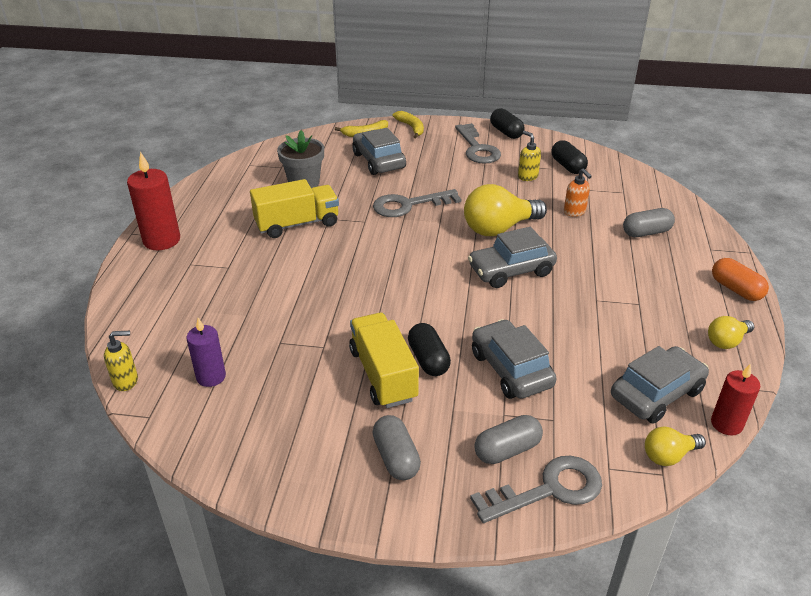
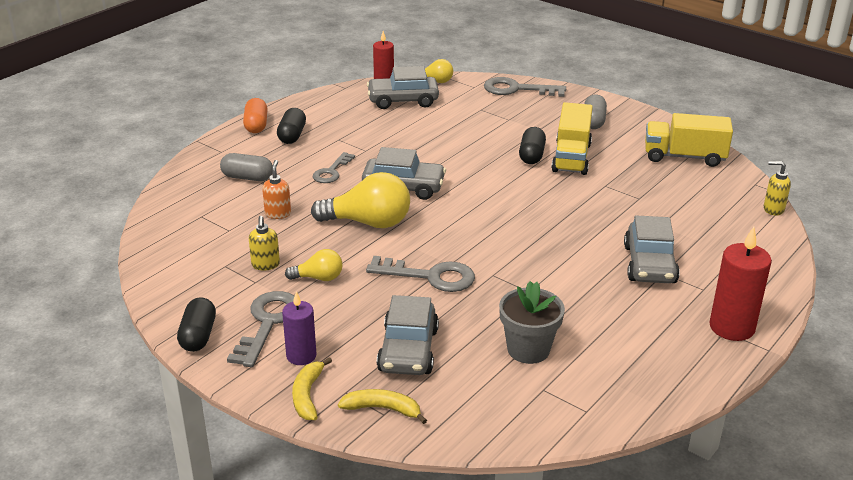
camera: 150 degrees left, 5 degrees down
(211, 377) = (703, 192): purple candle -> purple candle (301, 356)
(297, 224) = (568, 296): yellow truck -> yellow truck (684, 157)
(507, 450) = (523, 106): grey capsule -> none
(511, 369) = (479, 135): grey car -> grey car (649, 264)
(567, 166) = (206, 261): black capsule -> black capsule (292, 135)
(591, 264) = (332, 171): none -> grey key
(726, 341) = (317, 106): yellow light bulb -> yellow light bulb (319, 278)

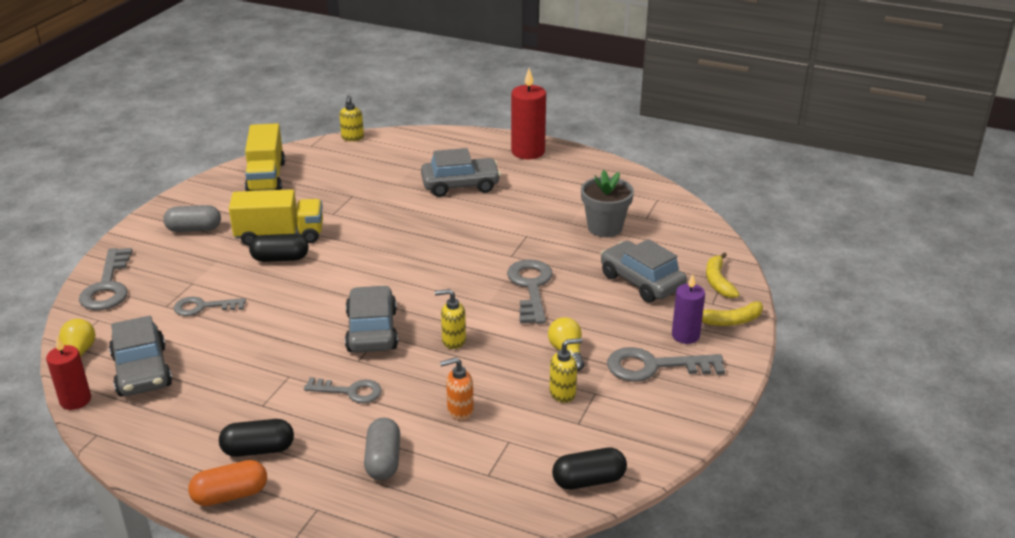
camera: 105 degrees left, 0 degrees up
(198, 336) = (699, 405): black capsule -> black capsule (589, 481)
(368, 223) = (453, 341): yellow light bulb -> yellow soap dispenser
(408, 350) = (641, 282): grey car -> grey car turned 120 degrees counterclockwise
(472, 122) = (203, 307): none -> grey key

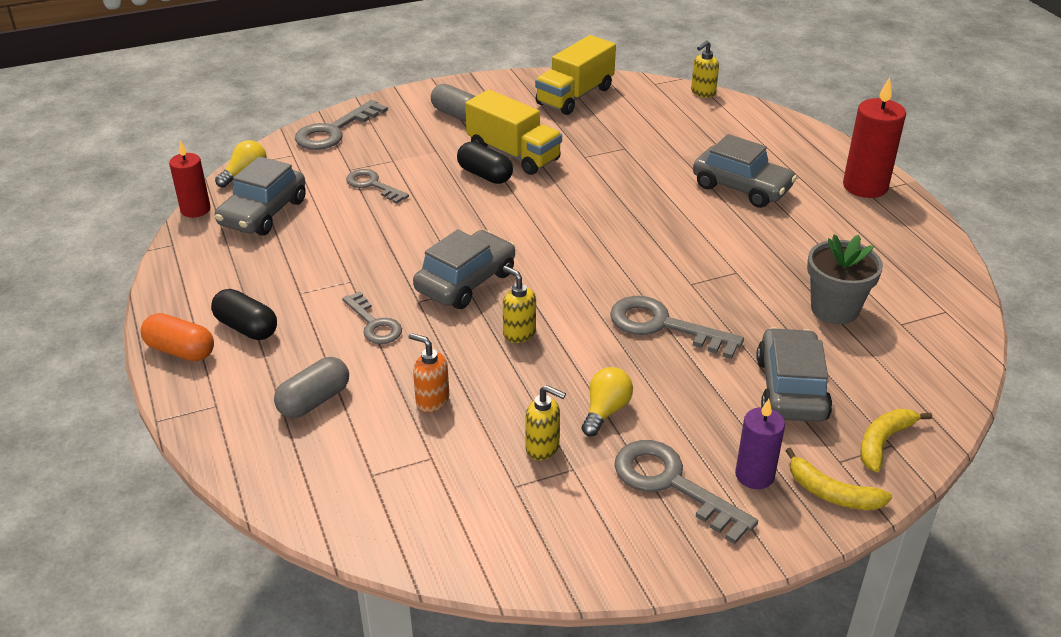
camera: 45 degrees right, 5 degrees up
(530, 288) = (664, 326): grey key -> grey key turned 105 degrees counterclockwise
(589, 481) = (443, 547): black capsule -> none

